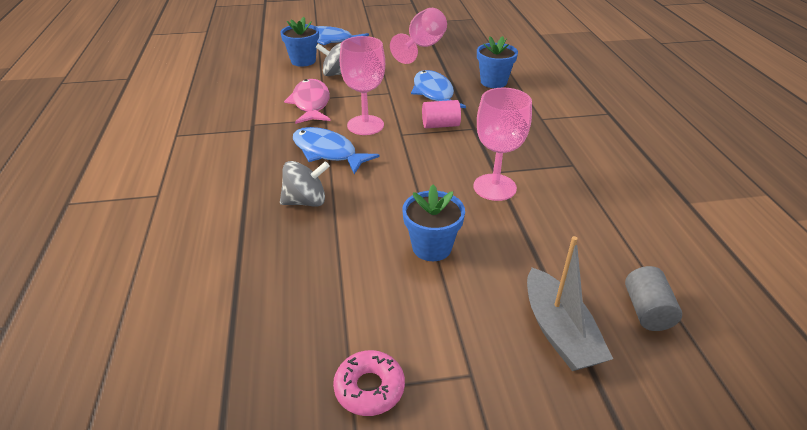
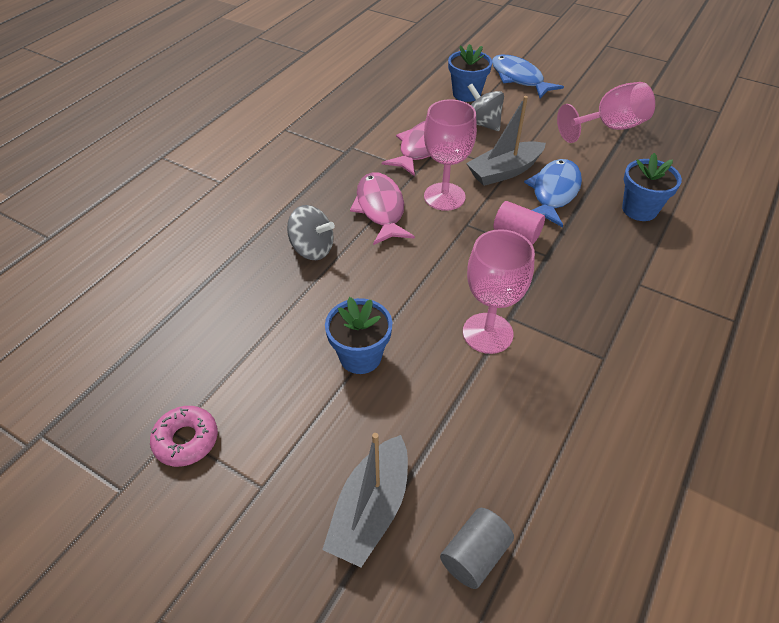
camera: 40 degrees right, 10 degrees up
(327, 152) = (380, 209): blue fish -> pink fish
(387, 94) = (504, 171): none -> grey boat

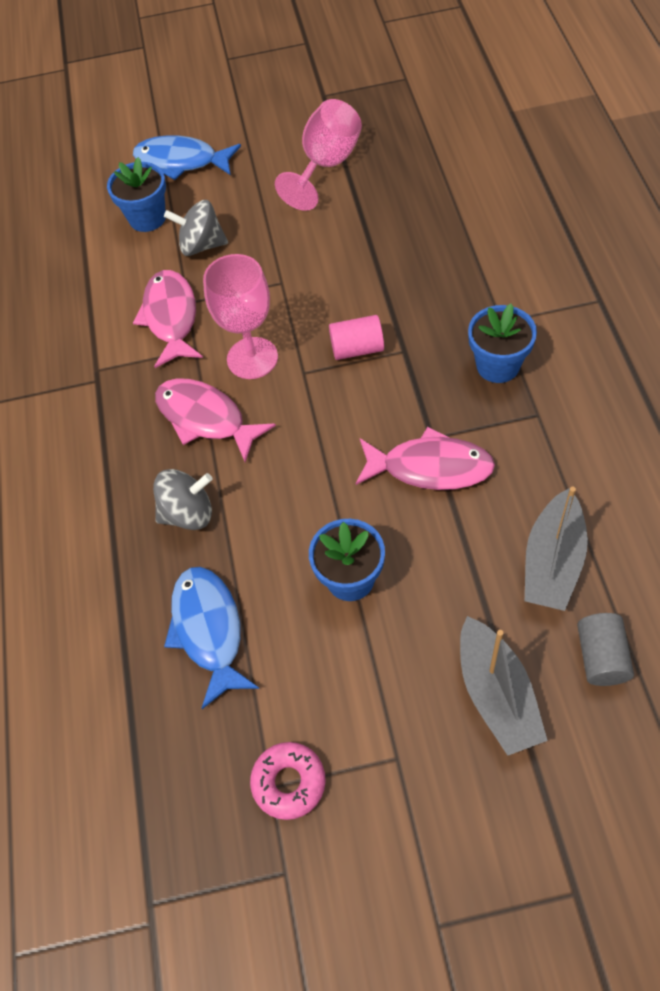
camera: 35 degrees left, 10 degrees up
(487, 333) = (430, 467): pink goblet -> pink fish
(504, 171) = (279, 287): grey boat -> grey boat (552, 562)
(553, 193) = (346, 278): blue fish -> blue fish (209, 630)
(639, 209) = (435, 243): blue flower pot -> blue flower pot (498, 365)

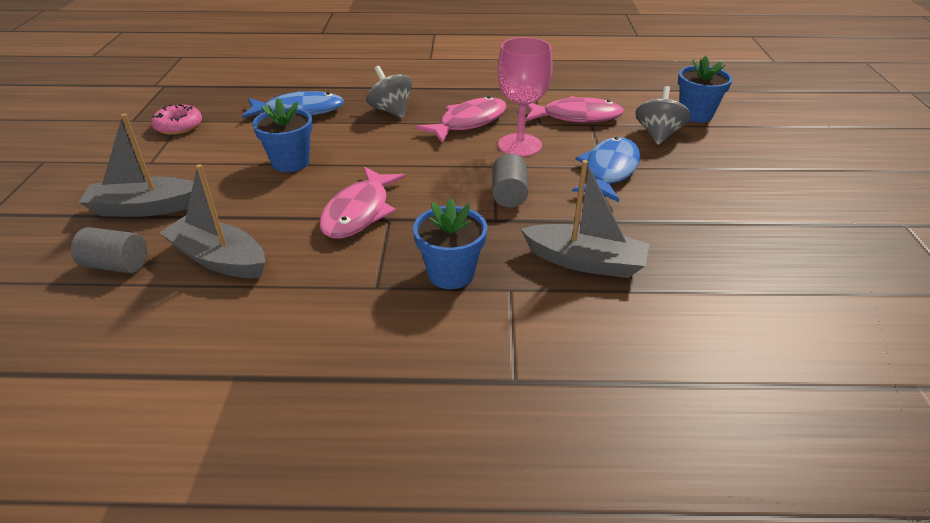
camera: 95 degrees right, 20 degrees down
(181, 161) = (773, 134): blue fish -> blue fish (609, 170)
(188, 513) = (391, 110): grey spinning top -> grey spinning top turned 150 degrees clockwise
(326, 166) = (773, 210): pink goblet -> none
(357, 349) = (509, 194): pink cylinder -> grey cylinder
(446, 278) = (585, 261): none -> grey boat

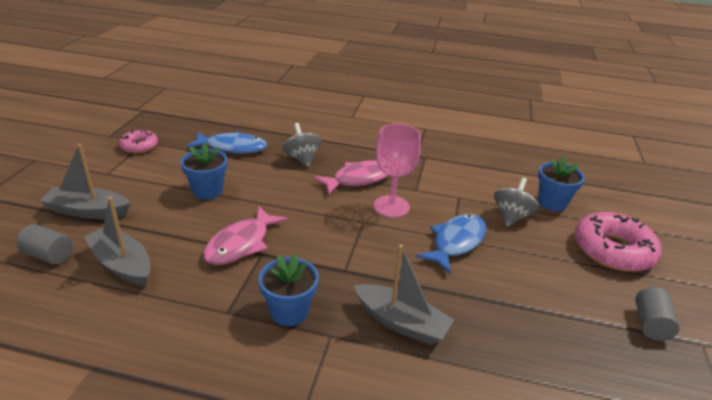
camera: 10 degrees right, 5 degrees down
(509, 194) = (364, 250): grey cylinder -> grey cylinder (650, 324)
(576, 117) = (449, 188): pink fish -> none
(779, 151) = (613, 250): none -> pink donut

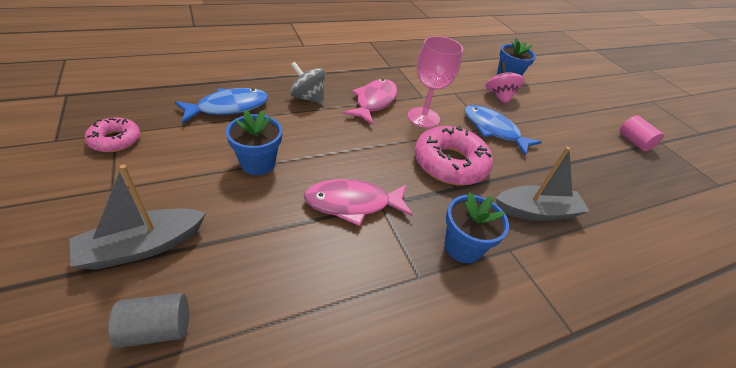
camera: 40 degrees left, 10 degrees up
(122, 264) = (264, 288): grey boat -> none
(241, 244) = (353, 204): pink fish -> pink fish turned 90 degrees clockwise
(456, 242) = (493, 130): blue fish -> blue fish turned 45 degrees counterclockwise
(511, 216) = (499, 96): grey spinning top -> pink spinning top
(613, 250) = (569, 100): pink donut -> pink donut (450, 163)
(650, 324) = (634, 142): grey cylinder -> pink cylinder

